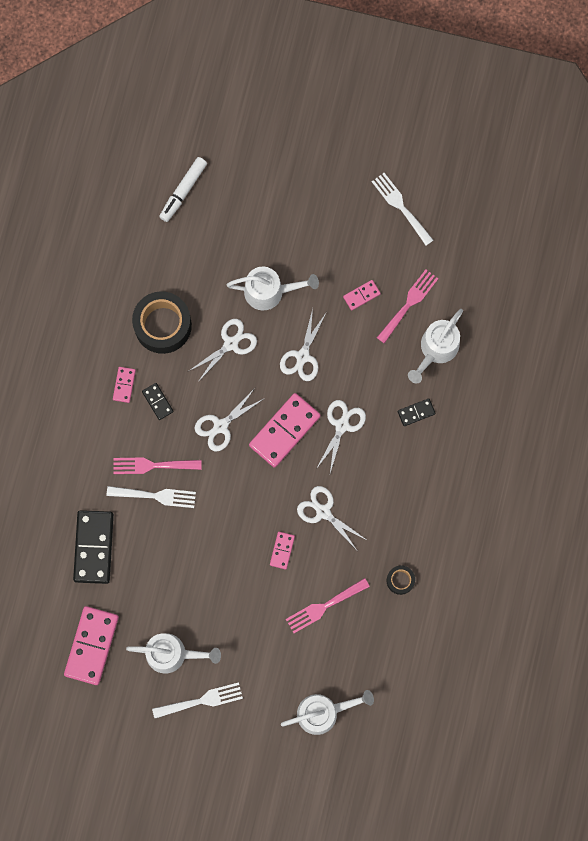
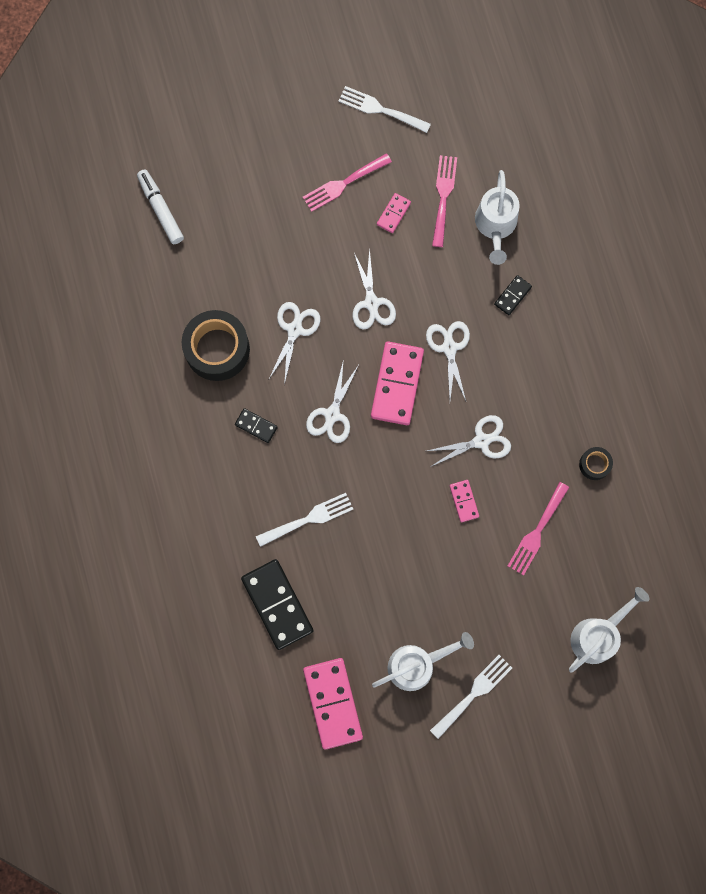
camera: 30 degrees left, 0 degrees up
(124, 385) = (213, 428): pink domino -> none
(152, 465) = (288, 491): pink fork -> pink fork (343, 184)
(183, 191) = (161, 209): white marker -> white marker turned 150 degrees clockwise
(270, 291) = (303, 258): white watering can -> none
(323, 512) = (481, 441): white scissors -> white scissors turned 150 degrees clockwise

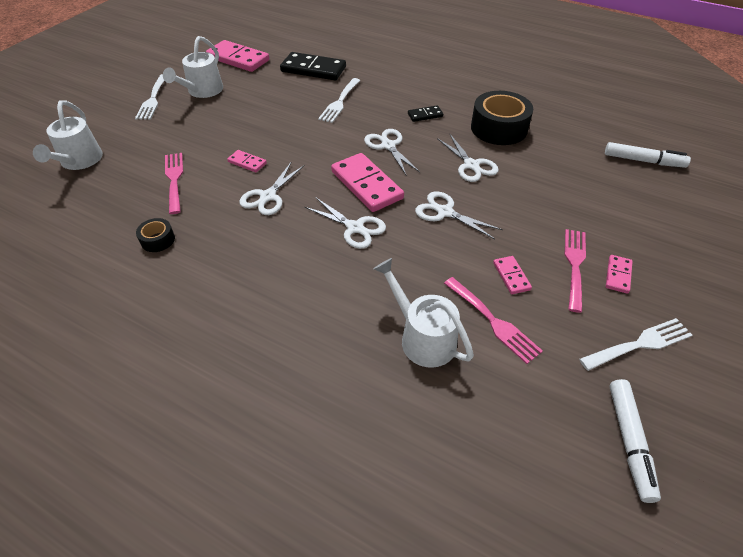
camera: 135 degrees right, 30 degrees down
(328, 153) = (618, 275): none -> pink domino
(458, 80) = (629, 442): none -> white marker
(512, 296) = (344, 297): black domino -> none

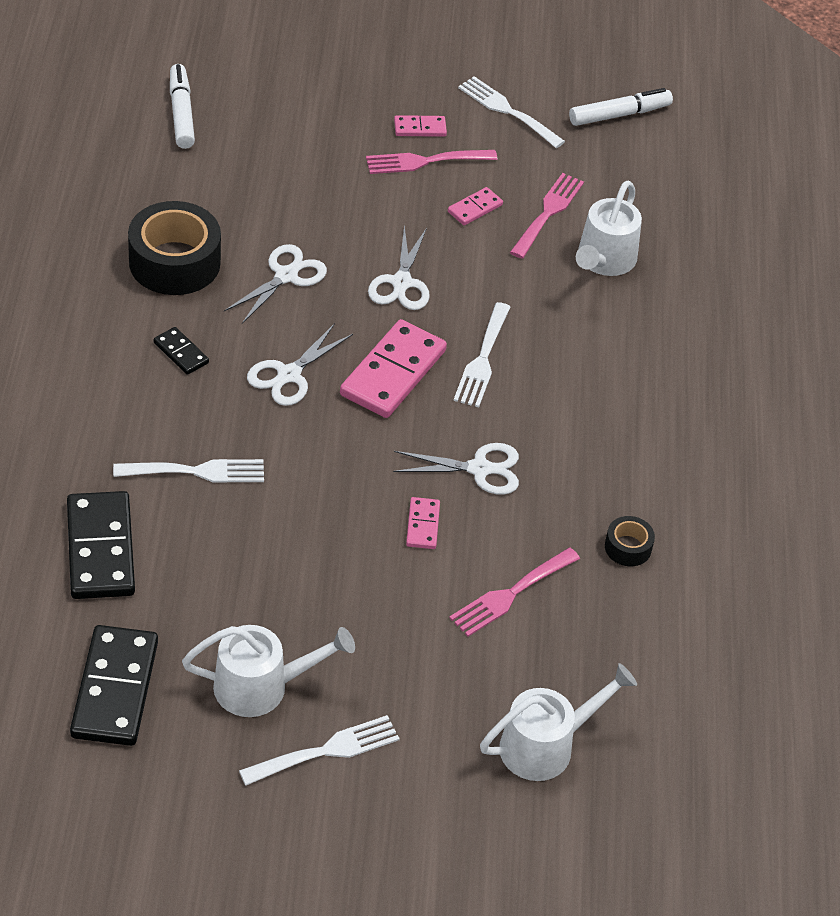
camera: 120 degrees left, 0 degrees up
(238, 59) = (114, 689): pink domino -> black domino
(355, 228) = (482, 359): white scissors -> white fork

